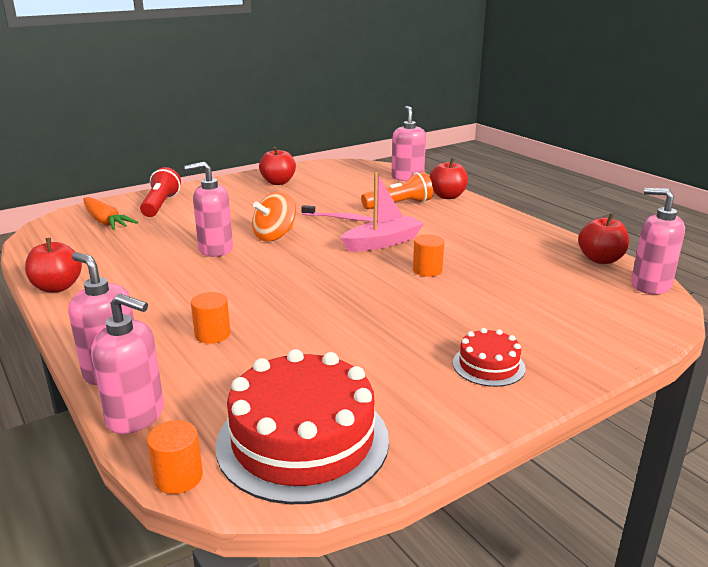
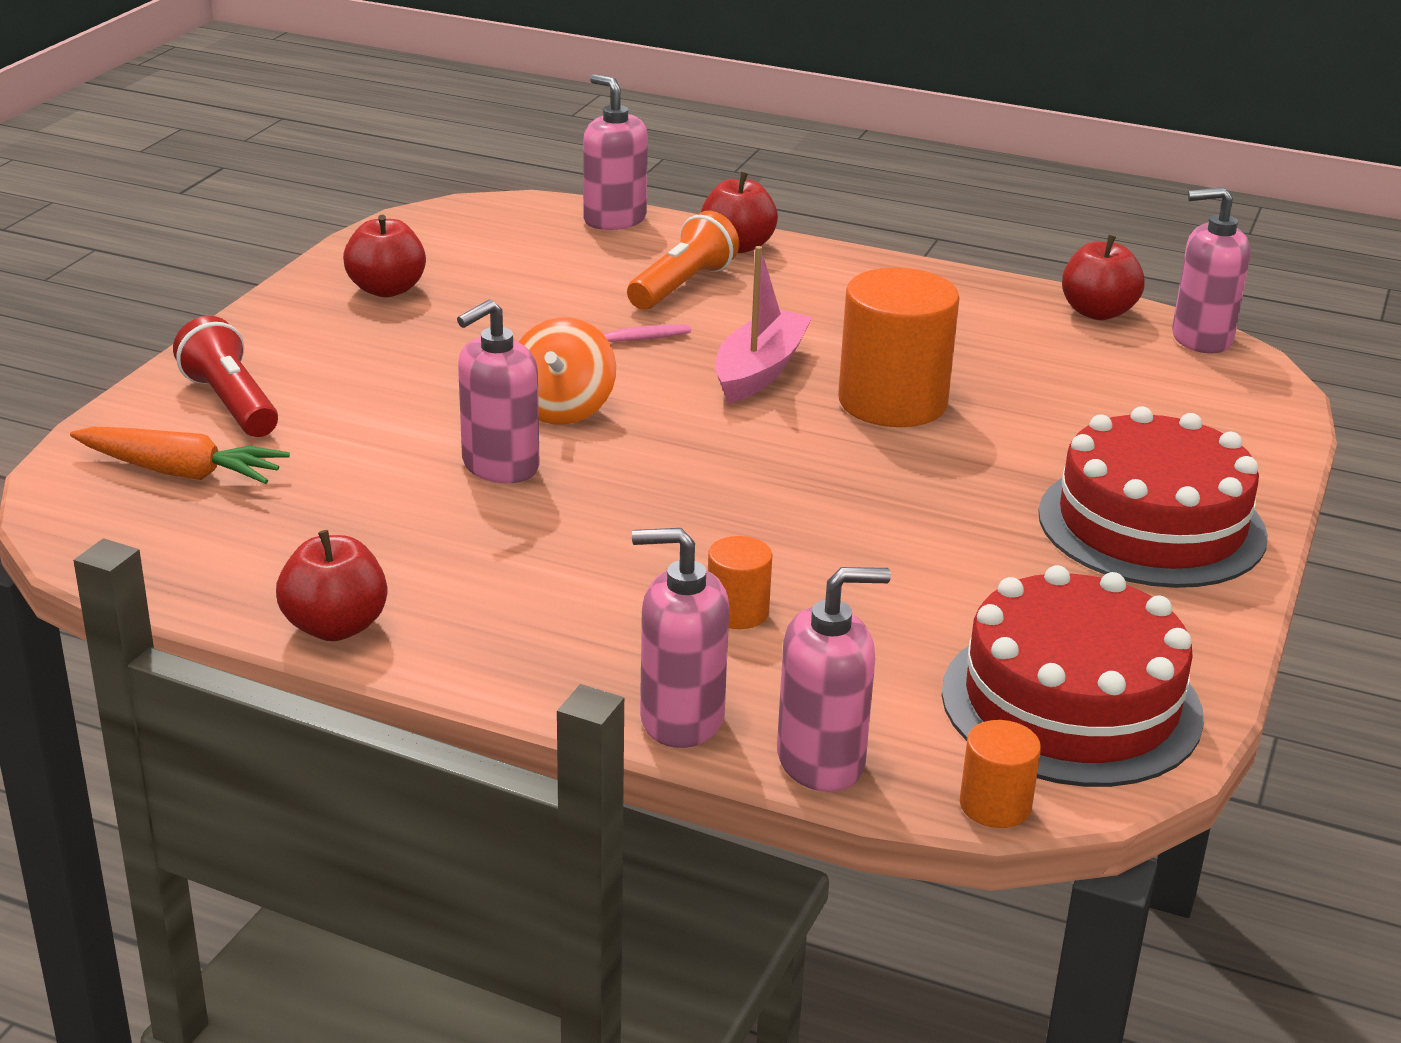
camera: 35 degrees left, 5 degrees up
(427, 270) = (892, 402): orange cylinder -> orange cylinder, size x2.07
(488, 365) = (1151, 524): red cake -> red cake, size x2.04

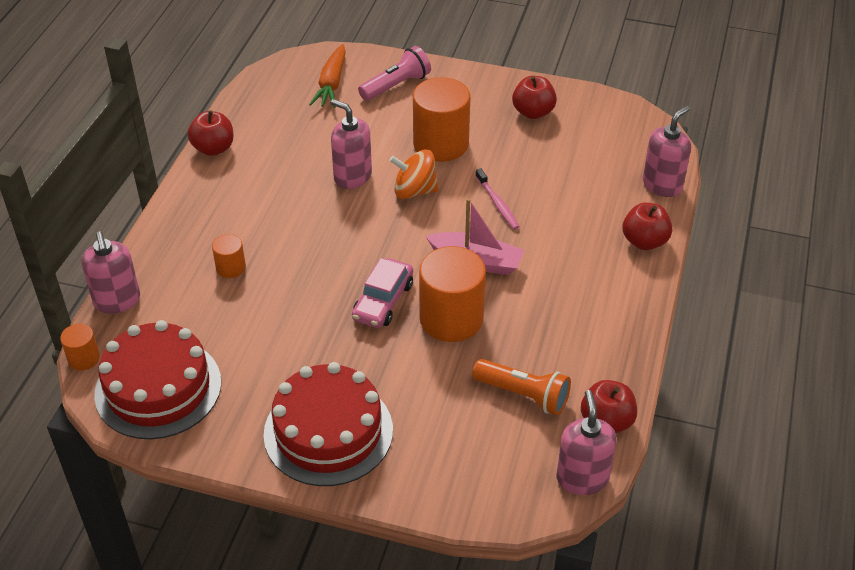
camera: 85 degrees right, 15 degrees up
(231, 403) = (396, 85): red flashlight -> pink flashlight
(438, 375) = (441, 144): none -> orange cylinder
(681, 719) = (148, 255): pink soap dispenser -> none
(682, 286) = (577, 222): orange flashlight -> orange flashlight (523, 395)
(847, 457) = (383, 301): none -> pink car

